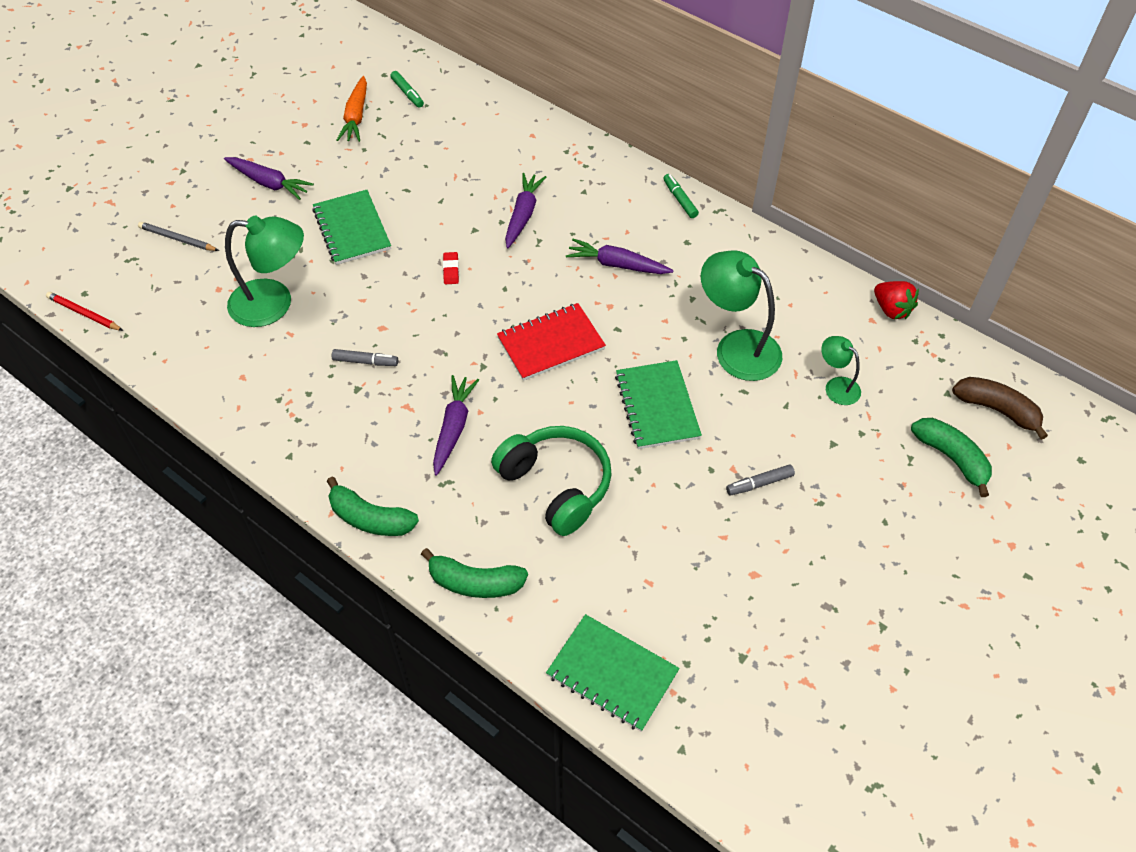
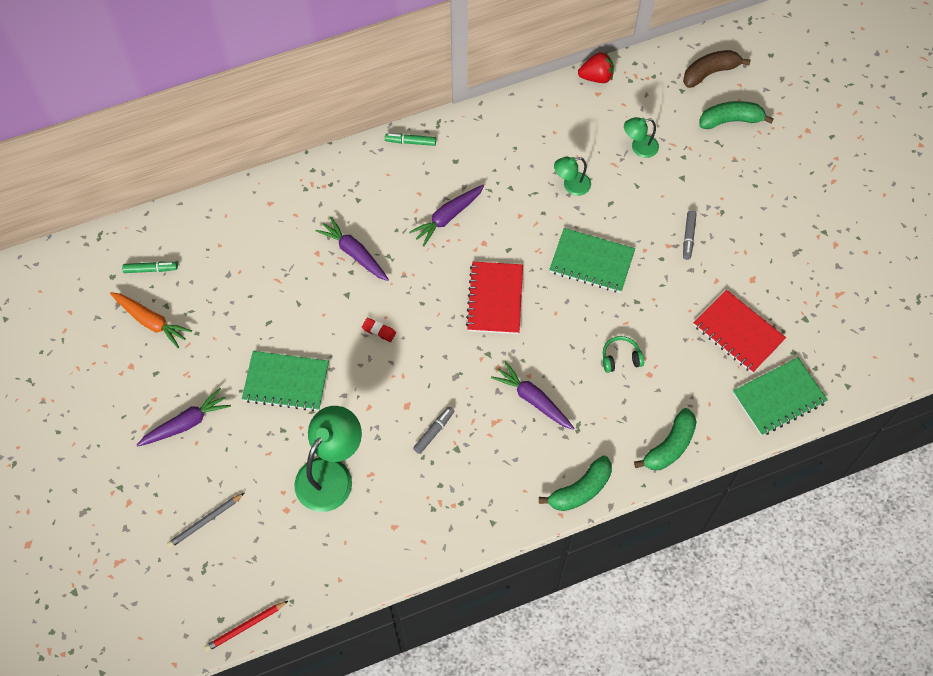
camera: 60 degrees left, 10 degrees up
(556, 485) = (620, 358): green headphones -> green headphones, size x0.47
(670, 590) = (738, 332): none -> red notebook
(737, 347) = (571, 185): green lamp -> green lamp, size x0.53

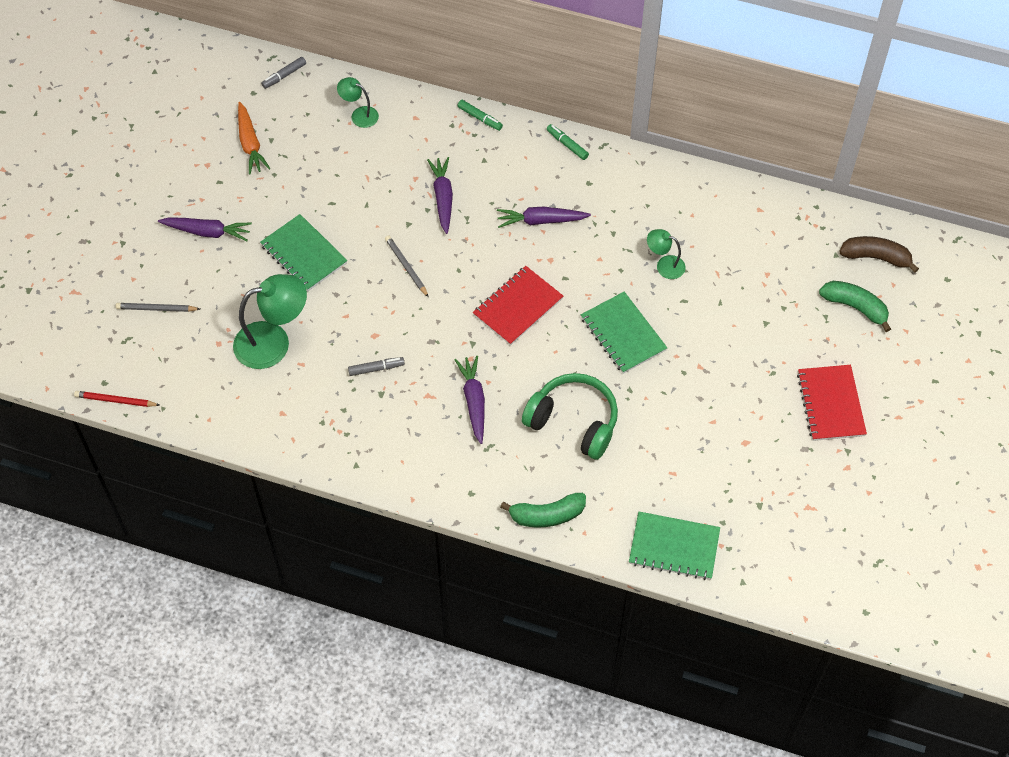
camera: 40 degrees right, 5 degrees down
(150, 269) = (284, 106): green marker -> green marker (480, 118)
(379, 331) = (406, 267): red eraser -> grey pencil
(580, 490) = (444, 493): green banana -> none
(596, 77) = (771, 196): red strawberry -> none
(620, 358) = (573, 422): green headphones -> green headphones, size x2.13
(639, 147) = (752, 275): green lamp -> green lamp (359, 115)
(688, 237) = (723, 372): grey marker -> grey marker (284, 75)
(738, 332) = (690, 474): red notebook -> red notebook (830, 404)

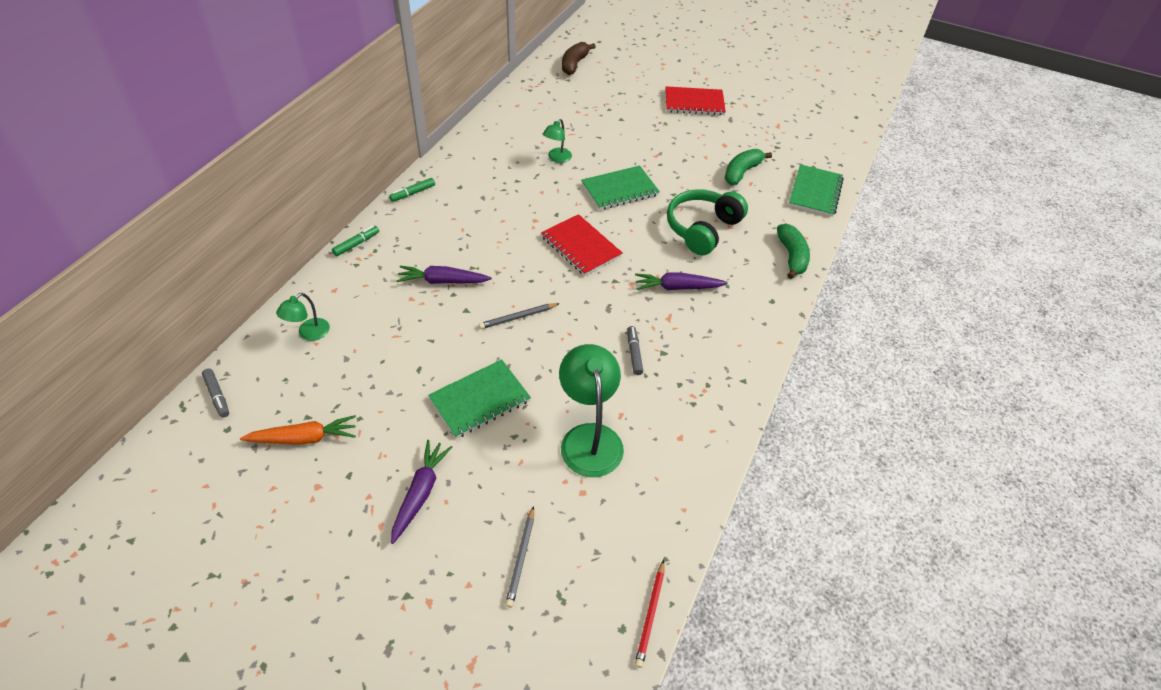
camera: 85 degrees left, 10 degrees down
(541, 221) = (491, 220): purple carrot -> none
(855, 307) = (614, 79): green banana -> green banana (741, 172)

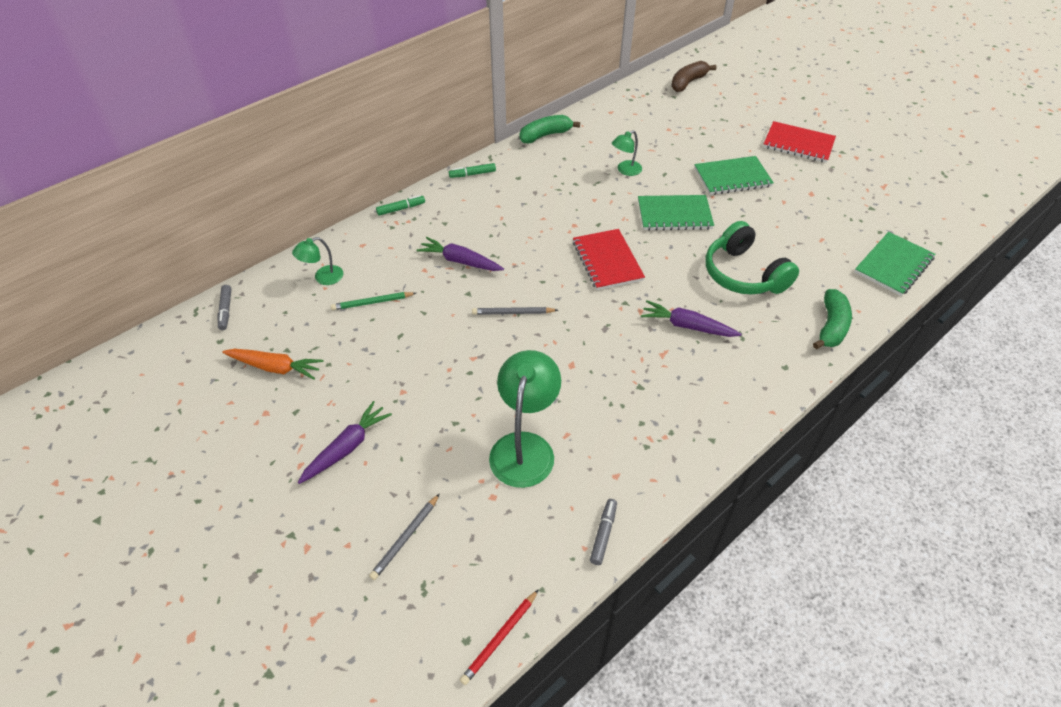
camera: 25 degrees right, 0 degrees up
(374, 345) = (372, 302): none -> green pencil
(480, 400) = (440, 379): green notebook -> green notebook (732, 177)
(634, 353) = (609, 379): grey marker -> grey marker (603, 534)
(702, 229) = (743, 274): green headphones -> green headphones turned 90 degrees counterclockwise
(741, 172) = (817, 226): green banana -> green banana (545, 135)

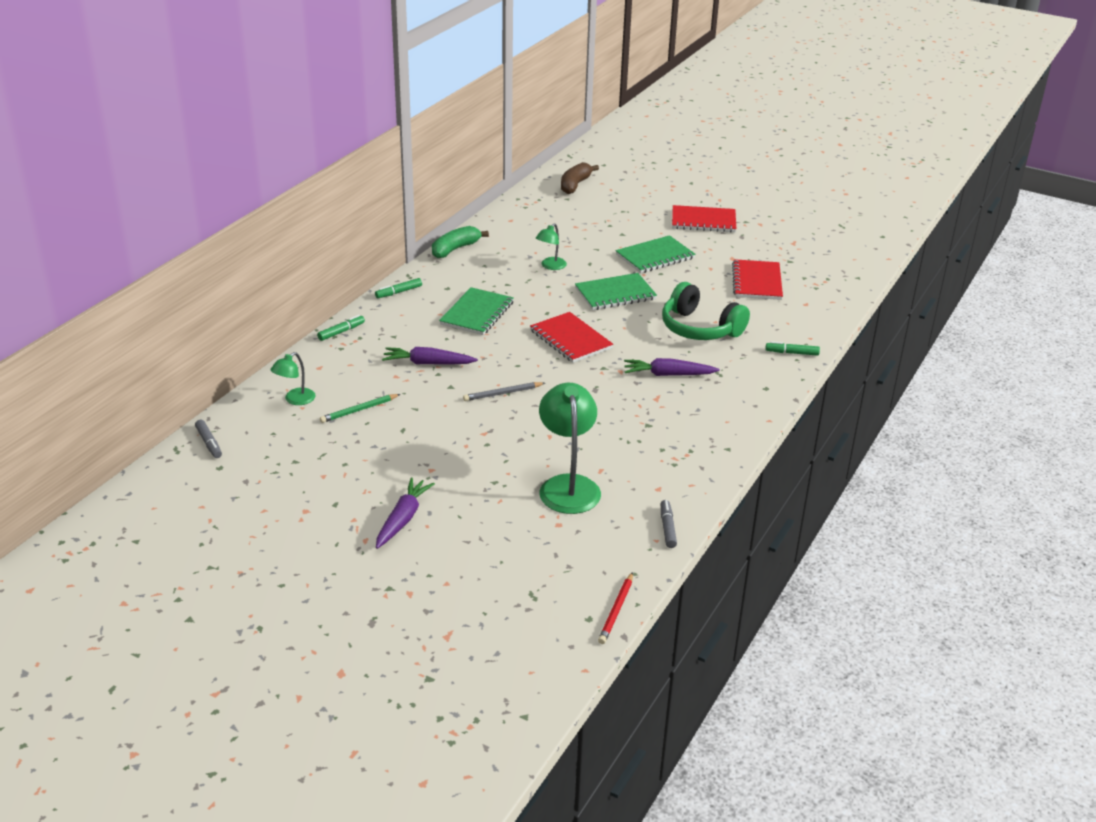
camera: 20 degrees left, 15 degrees down
(275, 367) = (292, 476): orange carrot -> none
(405, 538) = (496, 567): grey pencil -> none
(826, 227) = (757, 282): none -> red notebook
(831, 326) = (792, 353): green banana -> green marker
(893, 265) = (825, 300): green notebook -> green notebook (477, 313)

